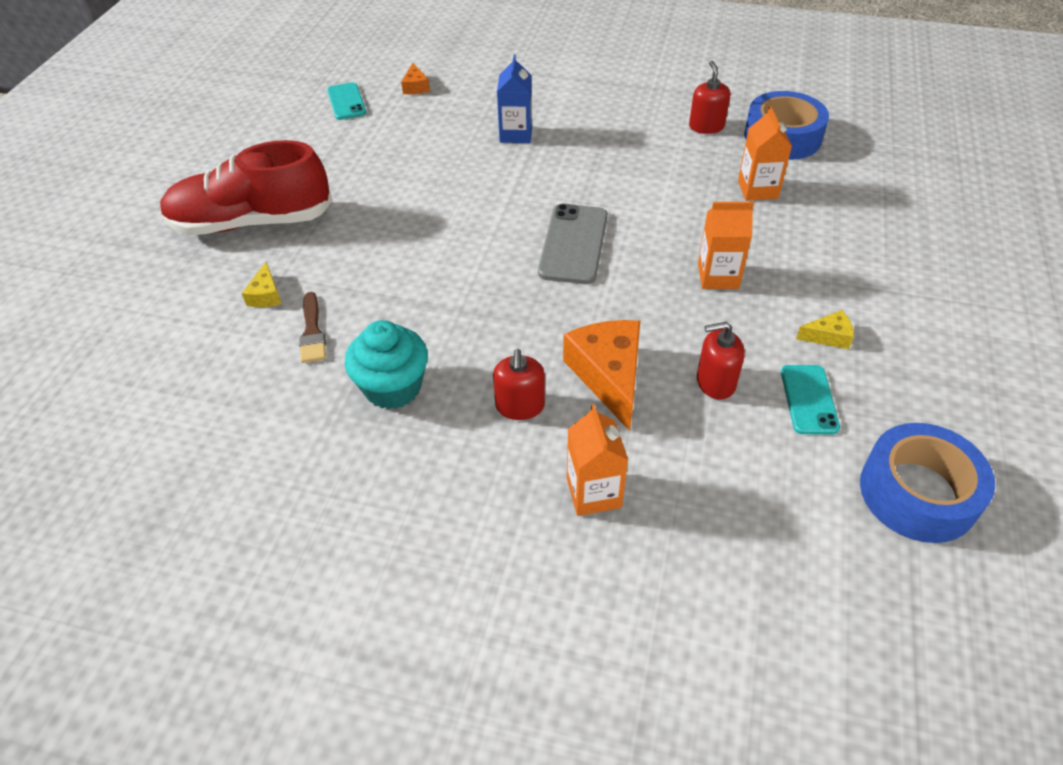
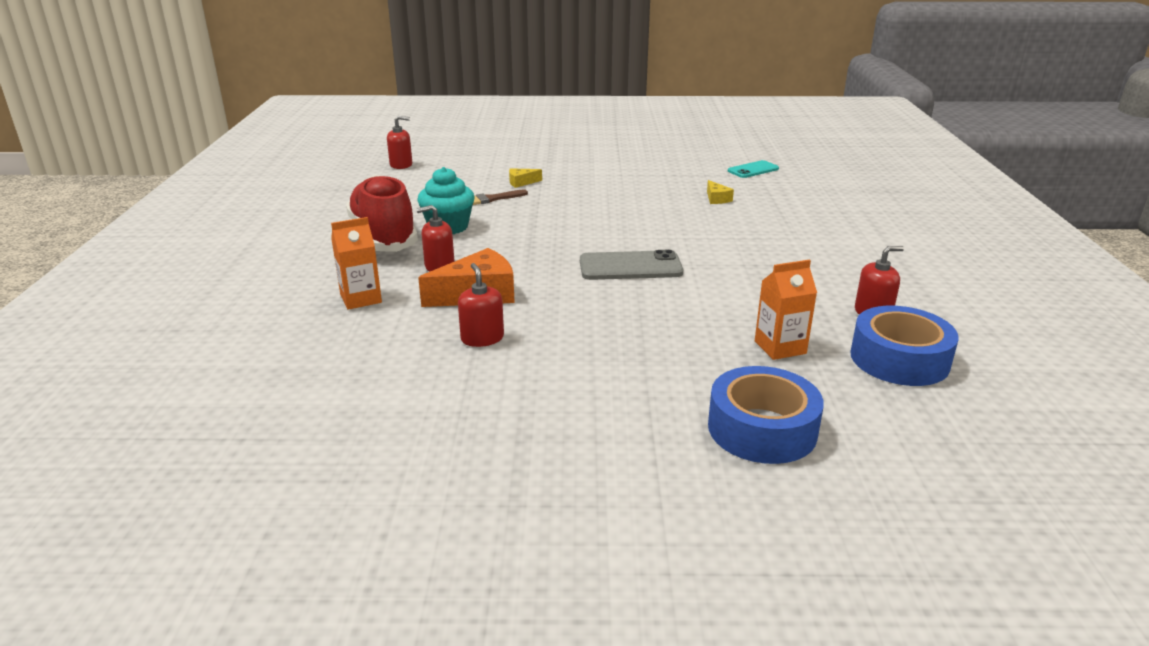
camera: 75 degrees right, 20 degrees down
(87, 429) = (401, 165): none -> red soap dispenser
(252, 222) = (590, 168): red shoe -> red shoe (383, 236)
(415, 87) = (799, 187): orange cheese -> none
(516, 134) = (768, 229): blue carton -> none
(718, 276) = (623, 332): orange carton -> none
(809, 399) = (472, 384): turquoise phone -> none
(828, 336) = (561, 394): yellow cheese -> yellow cheese (716, 199)
(918, 493) = (364, 444): blue tape -> blue tape (762, 429)

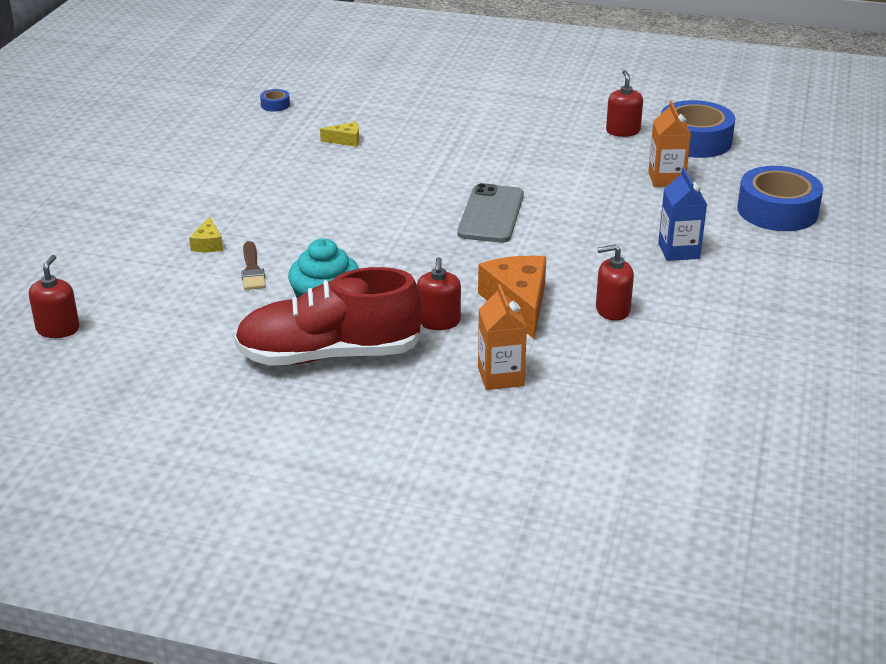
camera: 75 degrees left, 5 degrees up
(617, 366) = (678, 251): none -> blue carton
(753, 170) = (275, 105): turquoise phone -> blue tape

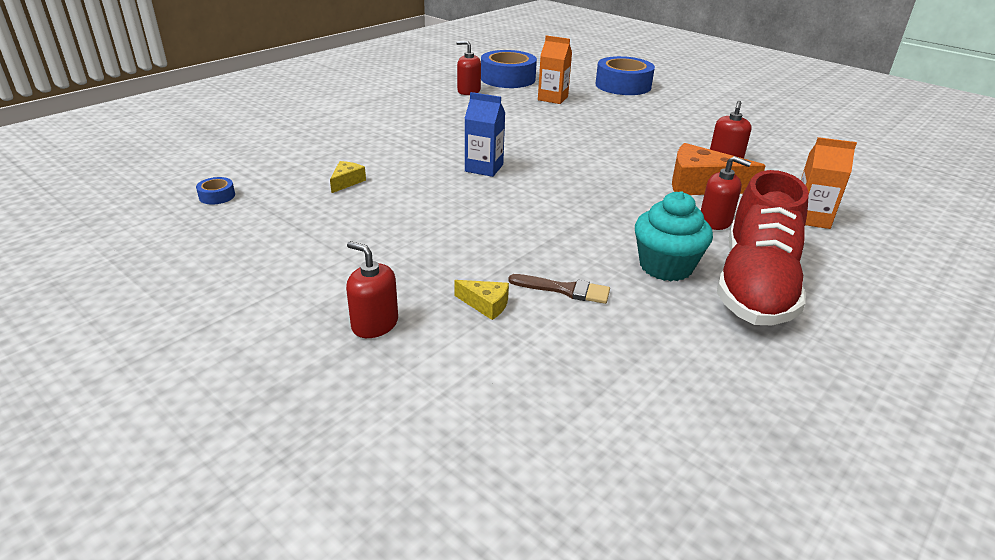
camera: 65 degrees left, 0 degrees up
(58, 329) = (622, 477): red soap dispenser -> red soap dispenser (375, 324)
(491, 214) = (551, 160): grey phone -> none
(678, 251) = (655, 120): blue carton -> blue carton (484, 168)

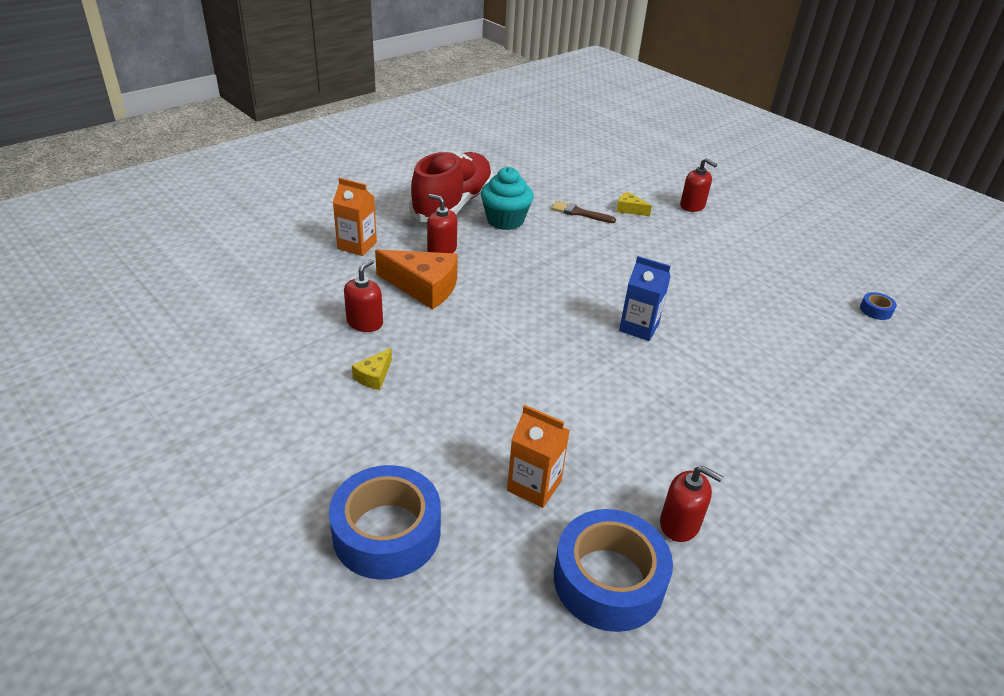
camera: 175 degrees left, 5 degrees up
(347, 182) = (770, 319): yellow cheese -> yellow cheese (374, 376)

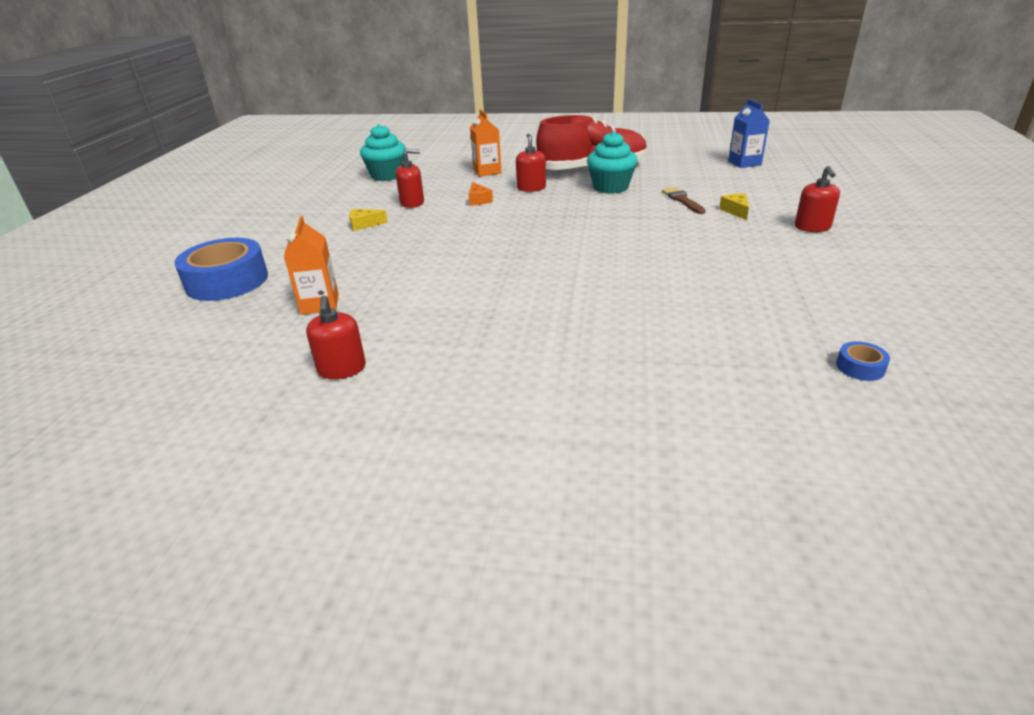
camera: 55 degrees right, 5 degrees down
(252, 299) = (387, 175): none -> turquoise cupcake
(423, 287) = (478, 200): orange cheese -> orange cheese, size x0.48
(608, 580) = (250, 362): blue tape -> none
(639, 327) = (569, 272): blue carton -> blue carton (744, 163)

